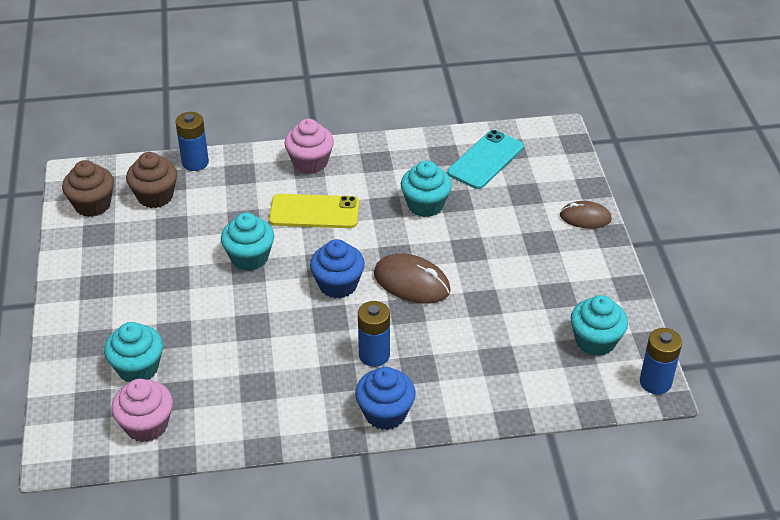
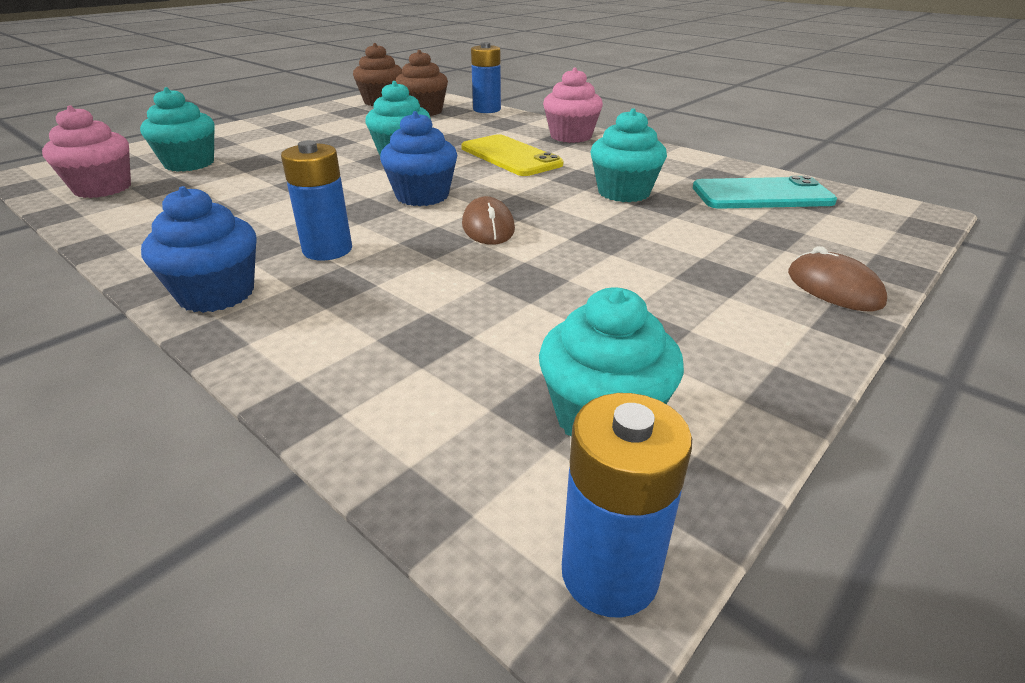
camera: 50 degrees right, 10 degrees down
(412, 282) = (488, 227): brown mouse -> brown mouse, size x0.66

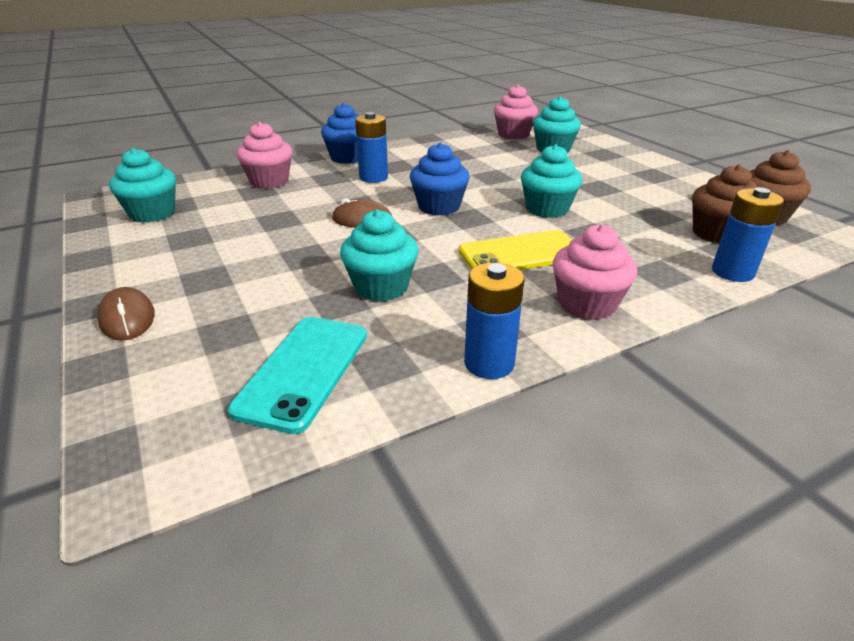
camera: 110 degrees right, 0 degrees up
(372, 339) = (269, 181): none -> pink cupcake
(609, 573) = (98, 200): blue battery -> blue battery (489, 363)
(833, 288) = (127, 318): brown mouse -> brown mouse turned 75 degrees clockwise

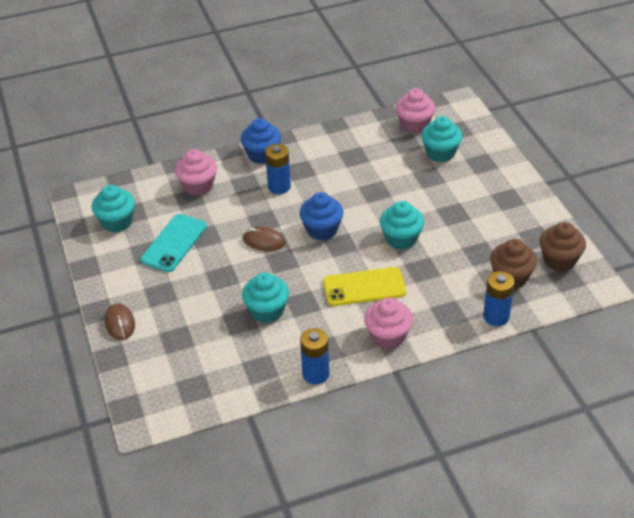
camera: 10 degrees right, 10 degrees up
(303, 371) = (217, 370): turquoise phone -> turquoise phone (174, 243)

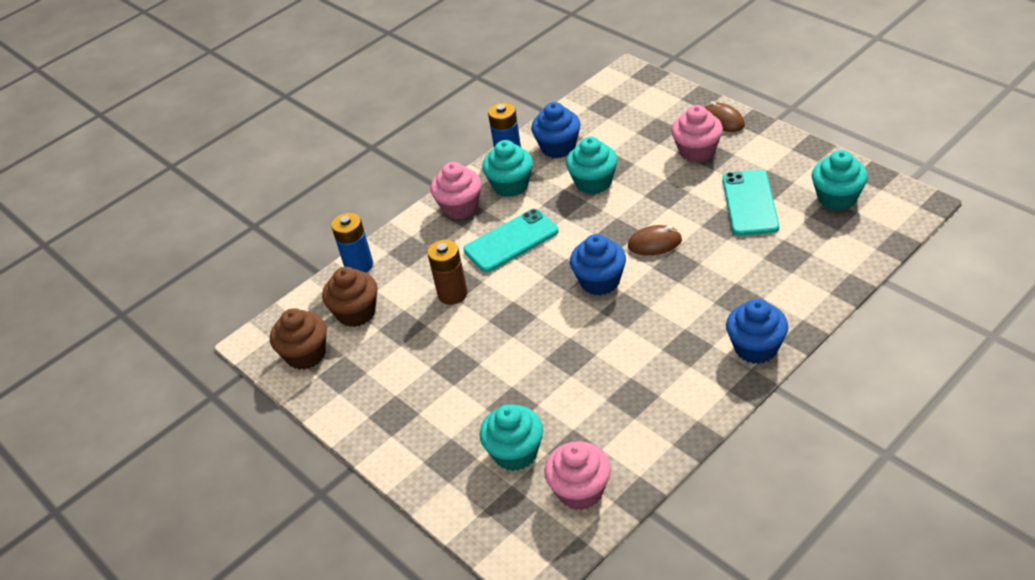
camera: 160 degrees right, 0 degrees up
(198, 186) = (793, 273): pink cupcake -> pink cupcake (697, 151)
(269, 360) = (558, 147): none -> blue cupcake
(279, 187) = (693, 313): blue battery -> none
(364, 287) = (511, 241): yellow phone -> turquoise phone
(401, 239) = (501, 307): turquoise cupcake -> turquoise cupcake (510, 185)
(431, 262) = (452, 294): none -> brown battery

